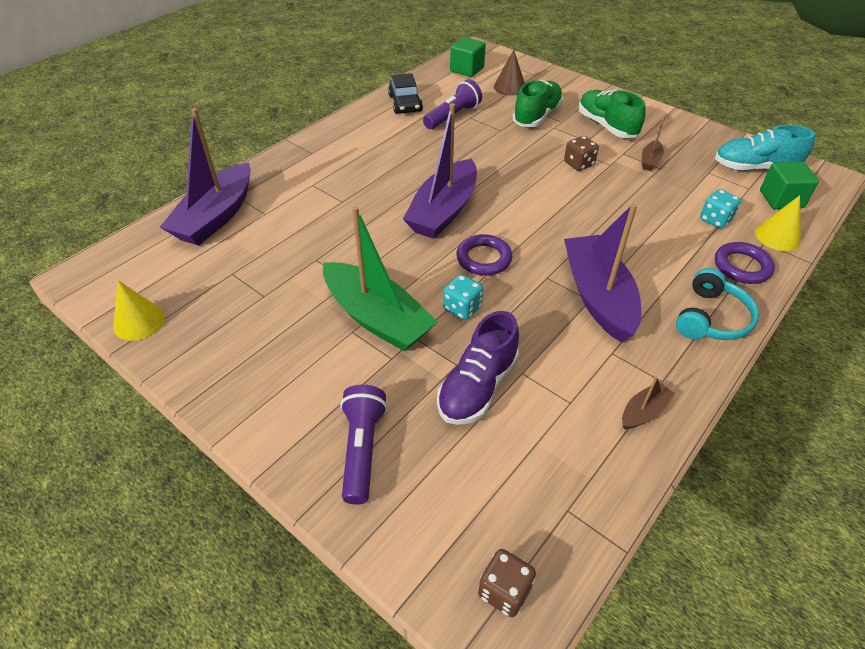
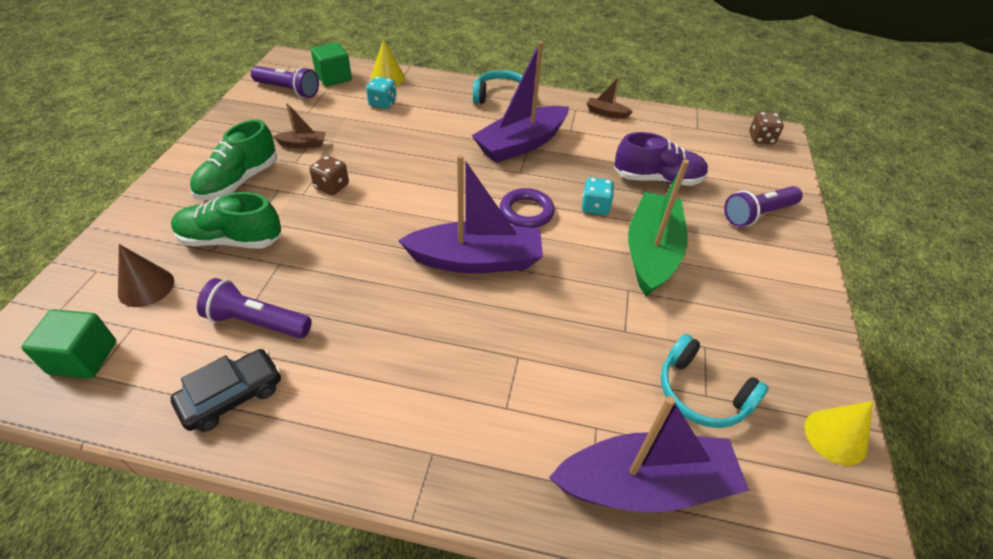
camera: 120 degrees left, 0 degrees up
(235, 271) = (701, 393): none -> turquoise headphones
(742, 266) = (436, 89): purple ring -> none
(755, 168) = (288, 90): turquoise shoe -> purple flashlight

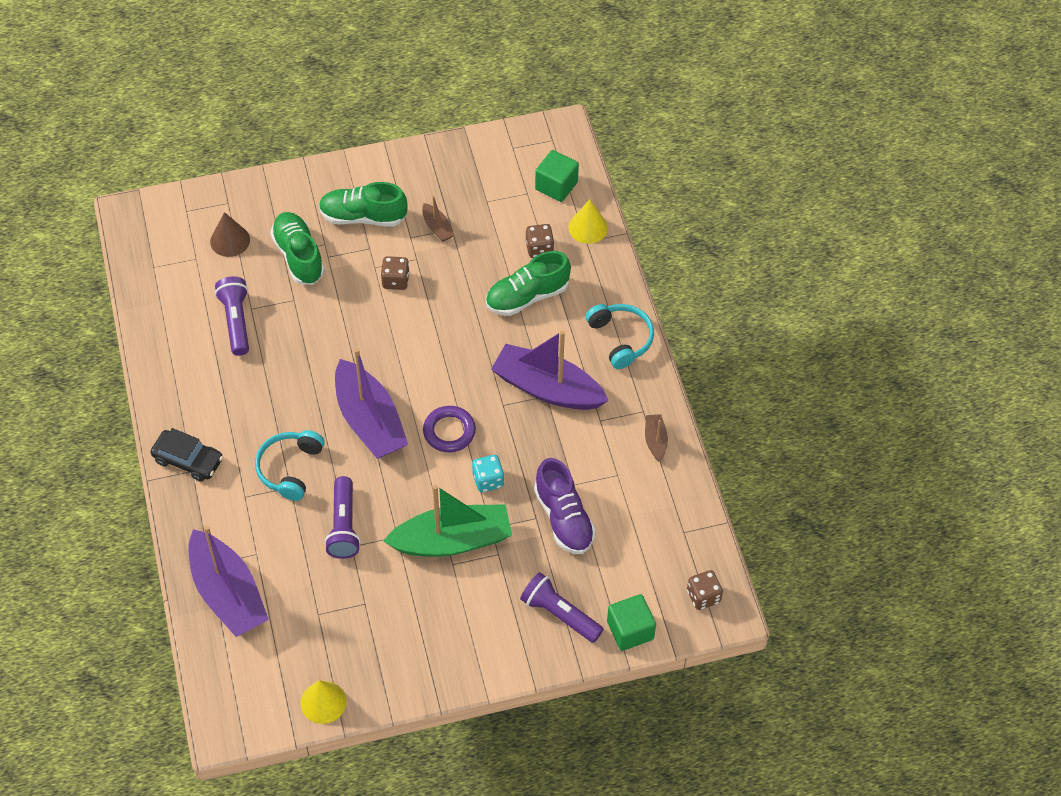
camera: 65 degrees right, 10 degrees up
(83, 357) = (162, 252): green cube -> green cube (630, 630)
(232, 396) = (176, 345): black car -> black car (188, 460)
(288, 90) = (509, 166): purple flashlight -> purple flashlight (344, 526)
(383, 103) = (539, 248): turquoise dice -> brown dice
(422, 124) = (527, 296): none -> green shoe
(701, 393) = (318, 610): turquoise headphones -> turquoise headphones (290, 468)

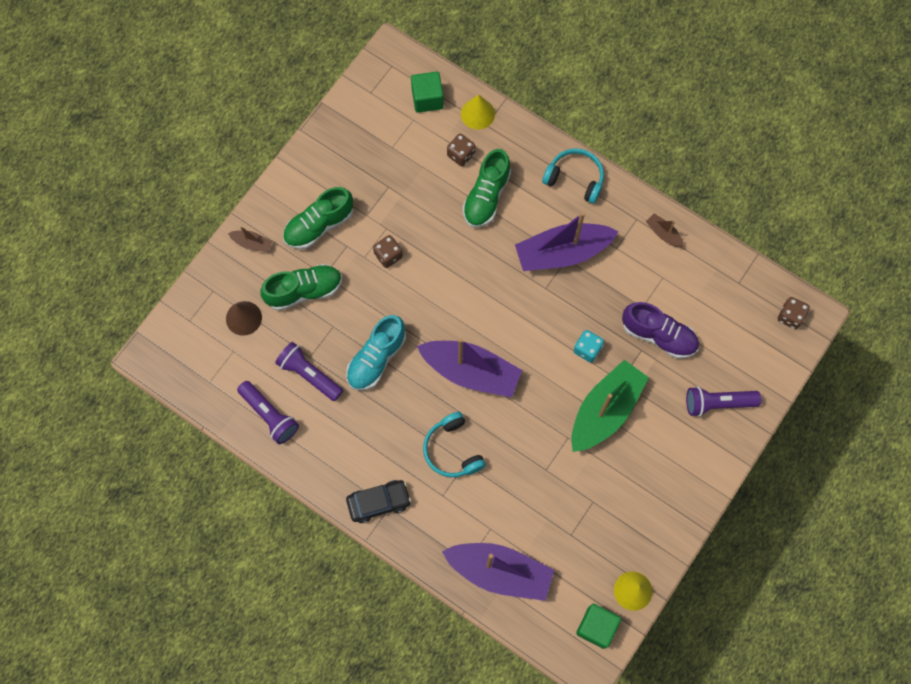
camera: 40 degrees left, 15 degrees up
(298, 256) = (304, 291): green shoe -> green shoe turned 135 degrees clockwise
(303, 351) = (376, 358): none -> turquoise shoe
(344, 526) = (527, 460): purple flashlight -> purple flashlight (270, 415)
(437, 227) = (377, 193): brown boat -> brown boat (252, 243)
(449, 431) = (530, 336): purple ring -> none
(630, 630) = (769, 377): green cube -> green cube (596, 627)

